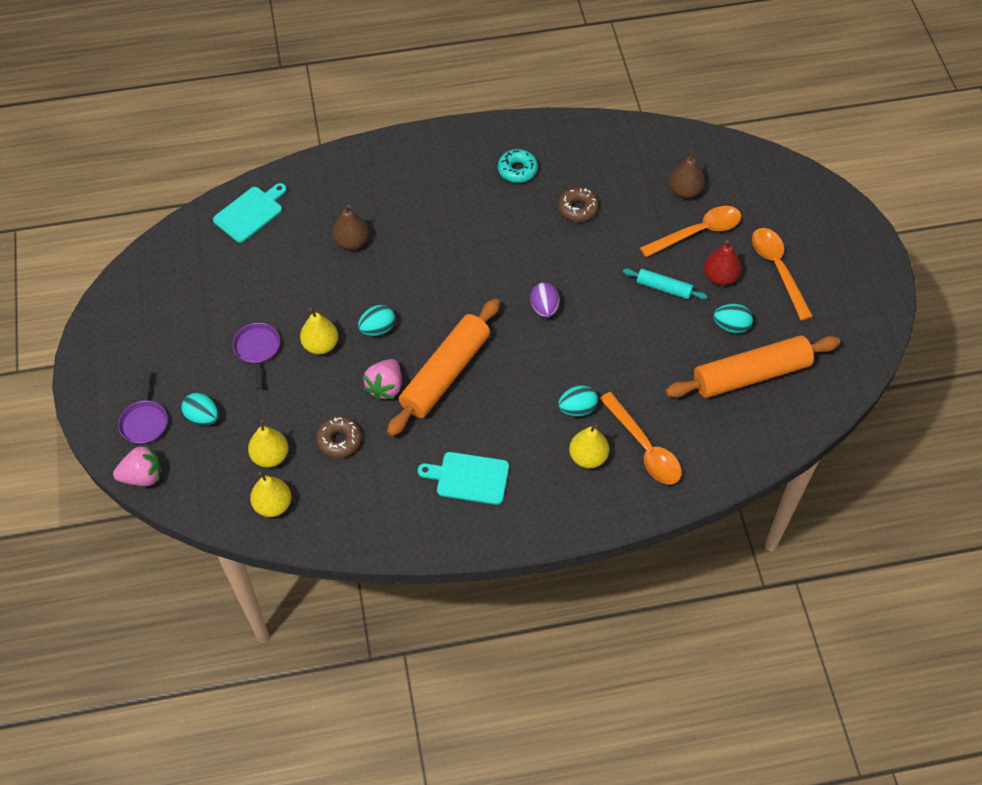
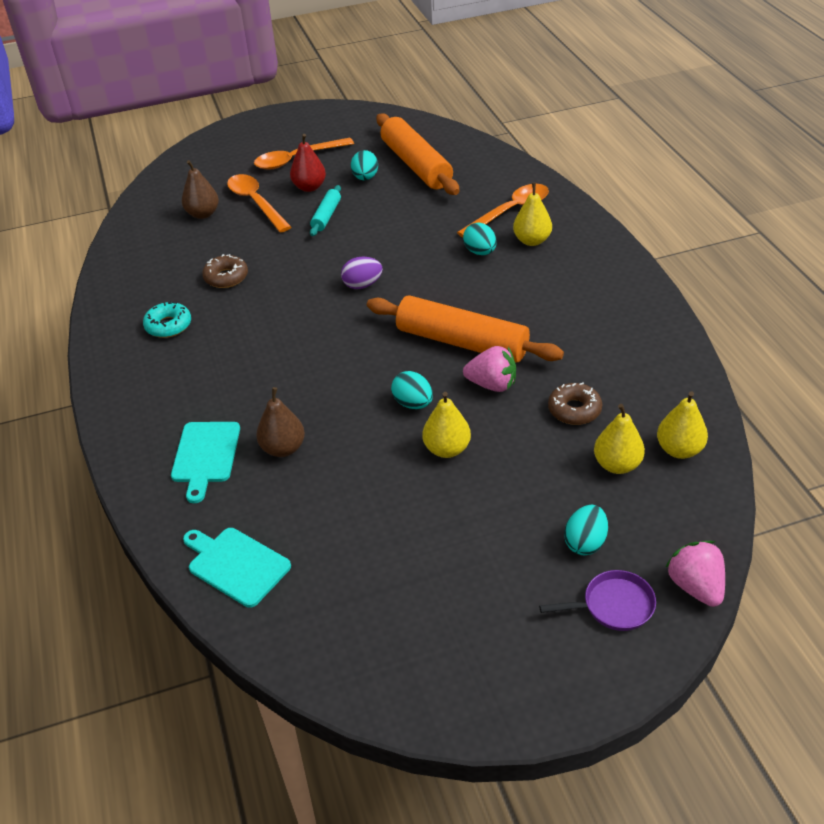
camera: 95 degrees left, 15 degrees down
(257, 349) = (467, 508): purple pan -> none
(469, 478) = (583, 309): turquoise cutting board -> turquoise cutting board (205, 455)

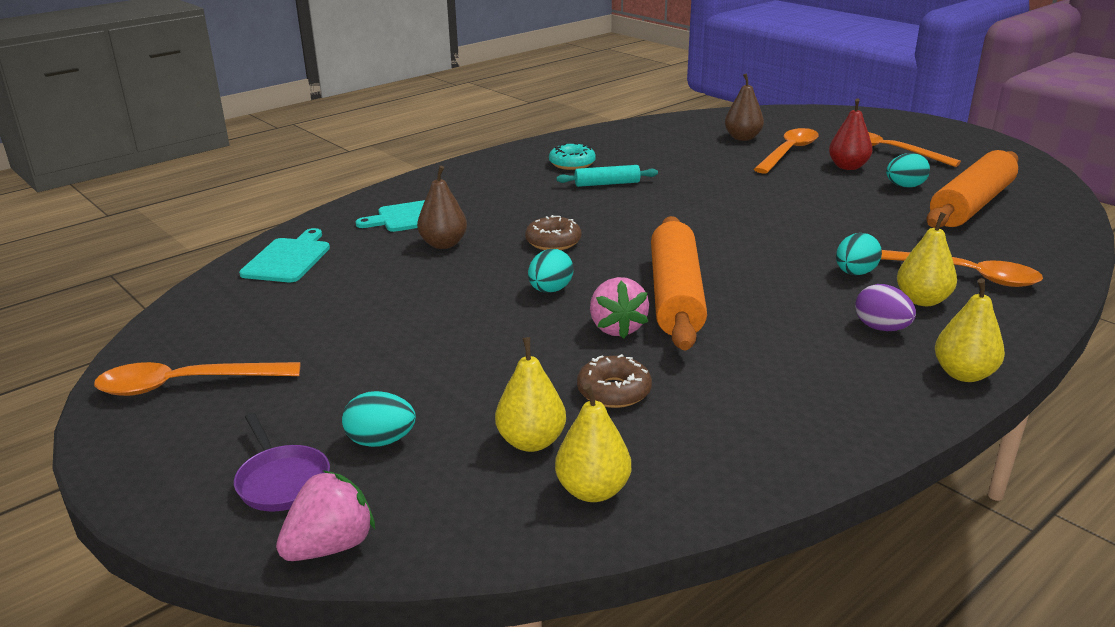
camera: 65 degrees right, 15 degrees down
(226, 277) = (661, 167): brown donut -> brown donut (553, 242)
(326, 216) = (810, 184): turquoise rolling pin -> turquoise rolling pin (607, 184)
(362, 285) = (717, 225): purple egg -> purple egg (881, 328)
(447, 449) = (491, 323): yellow pear -> yellow pear (963, 374)
(447, 660) = (186, 385): none -> orange spoon

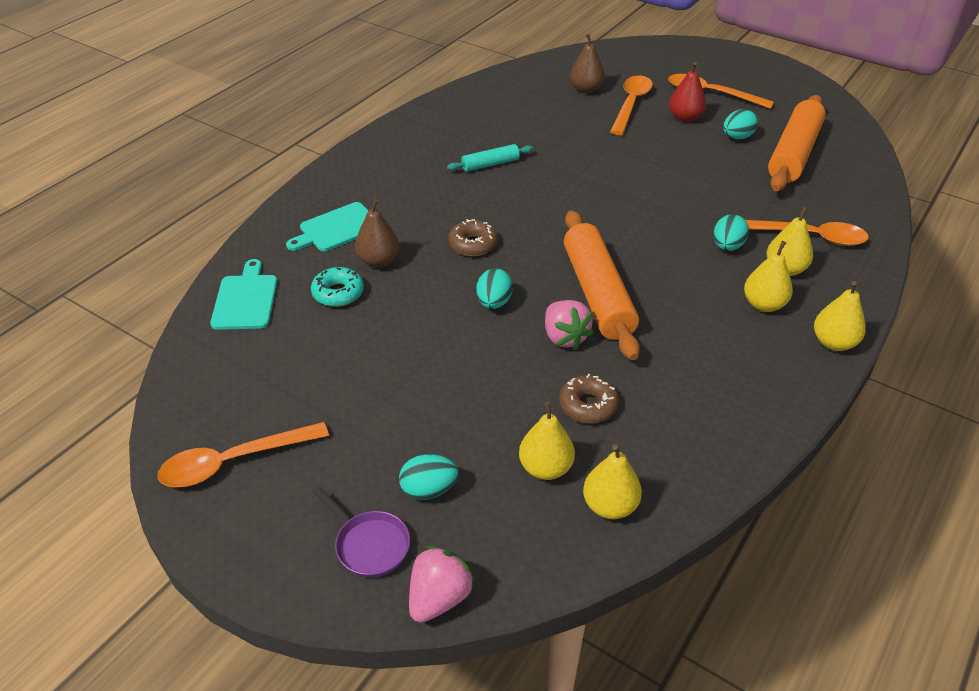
camera: 15 degrees left, 15 degrees up
(572, 164) = (449, 141): turquoise donut -> turquoise donut (338, 293)
(881, 328) = (763, 305): purple egg -> yellow pear

